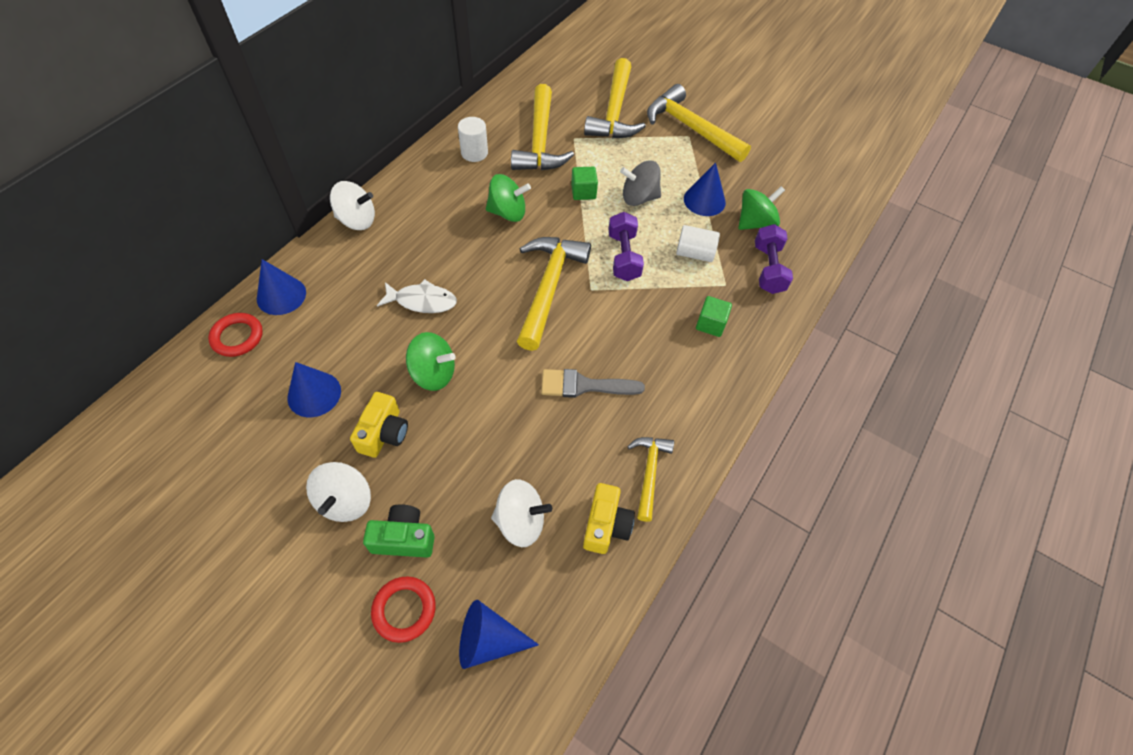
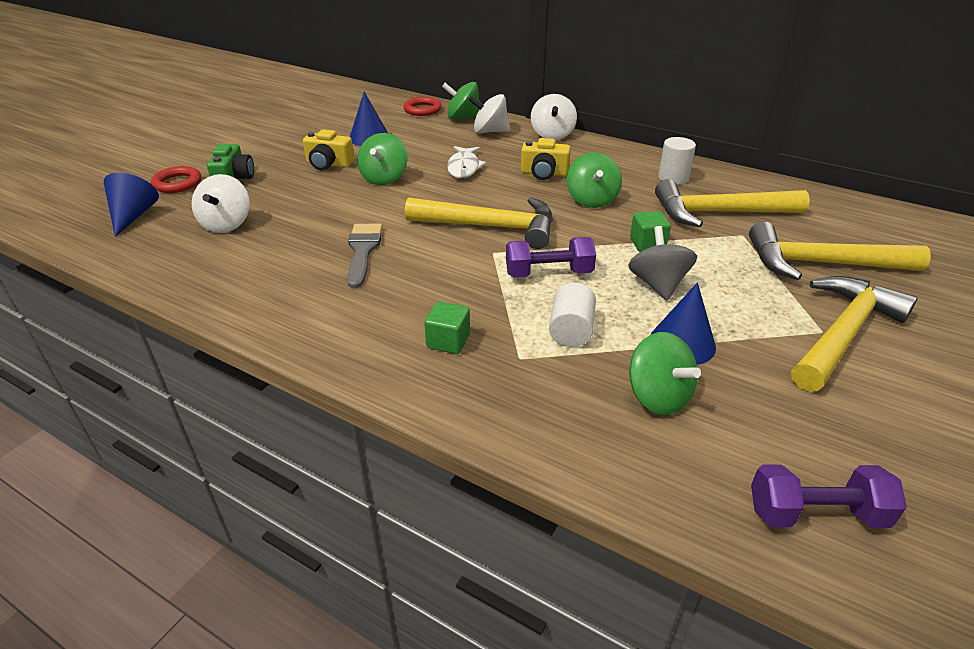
camera: 90 degrees right, 20 degrees down
(281, 295) = (463, 118): blue cone -> green spinning top
(345, 501) = (274, 156): white spinning top -> white spinning top (489, 131)
(606, 525) = (203, 266): yellow camera -> yellow camera (544, 173)
(649, 472) = (250, 291): yellow hammer -> none
(768, 269) = (560, 405): purple dumbbell -> purple dumbbell (816, 514)

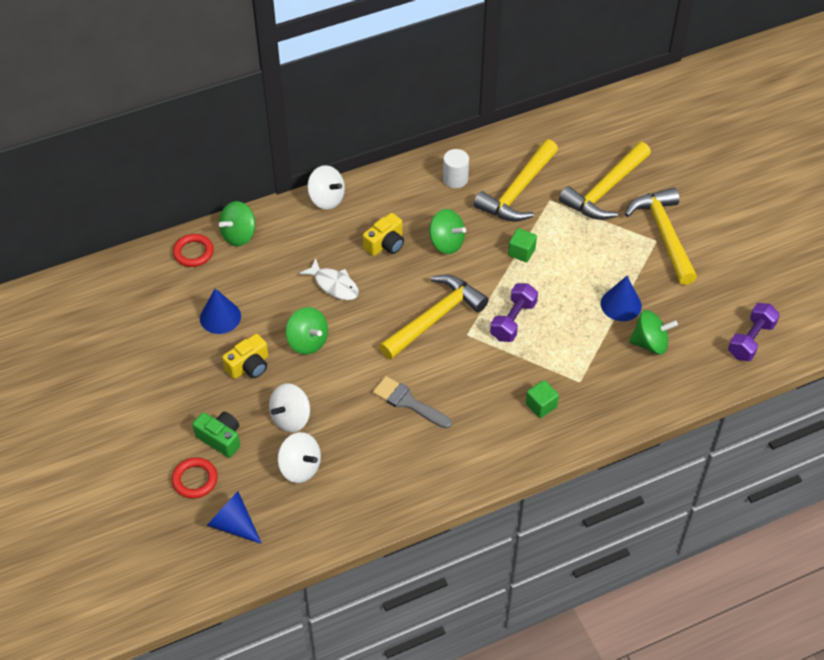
camera: 55 degrees left, 15 degrees up
(489, 131) = (283, 233): white spinning top -> white spinning top (291, 418)
(571, 330) = (574, 345): white cylinder -> none
(658, 284) = (565, 277): grey spinning top -> none

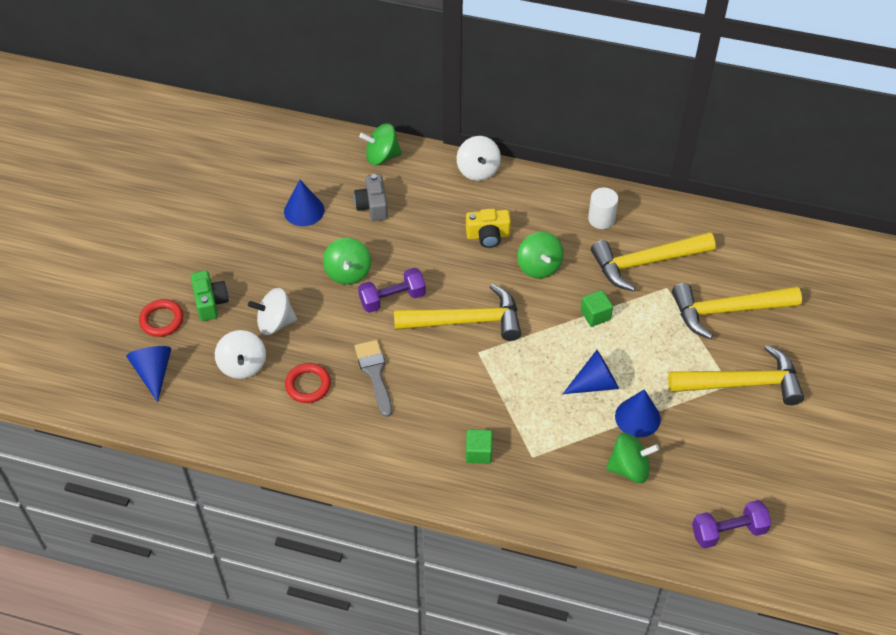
camera: 40 degrees right, 0 degrees up
(193, 252) = (335, 149): red ring -> red ring (308, 385)
(249, 366) = (286, 262): yellow camera -> none
(272, 278) = (372, 206): none -> grey camera
(334, 285) = (413, 241): white fish -> none
(513, 320) = (528, 367): purple dumbbell -> purple dumbbell (392, 299)
(570, 301) = (595, 383): none -> blue cone
(650, 343) = (629, 468): green spinning top -> green spinning top turned 45 degrees counterclockwise
(663, 234) = (742, 383): yellow hammer -> yellow hammer turned 60 degrees clockwise

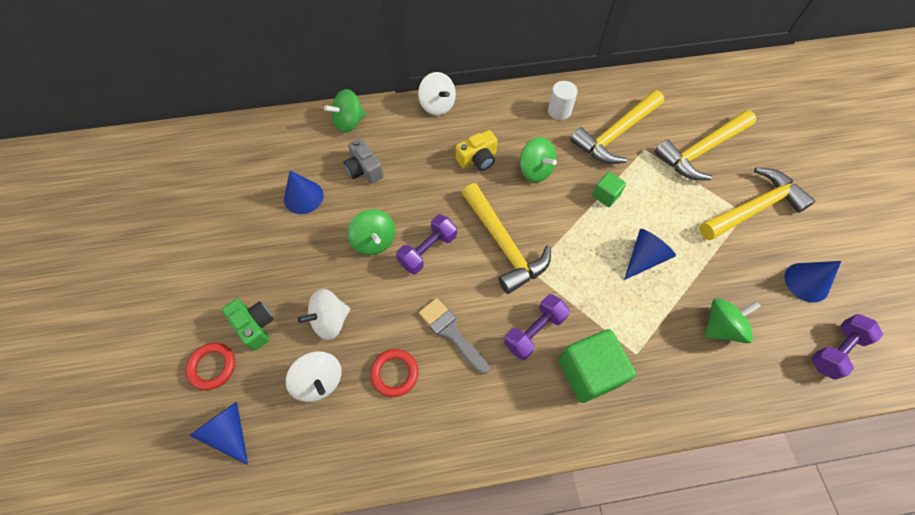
camera: 25 degrees left, 10 degrees up
(450, 402) = (534, 331): none -> purple dumbbell
(466, 321) = (504, 245): yellow hammer -> yellow hammer turned 90 degrees clockwise
(478, 453) = (589, 372): green cube -> green cube, size x1.91
(637, 417) = (696, 275): blue cone -> blue cone (806, 282)

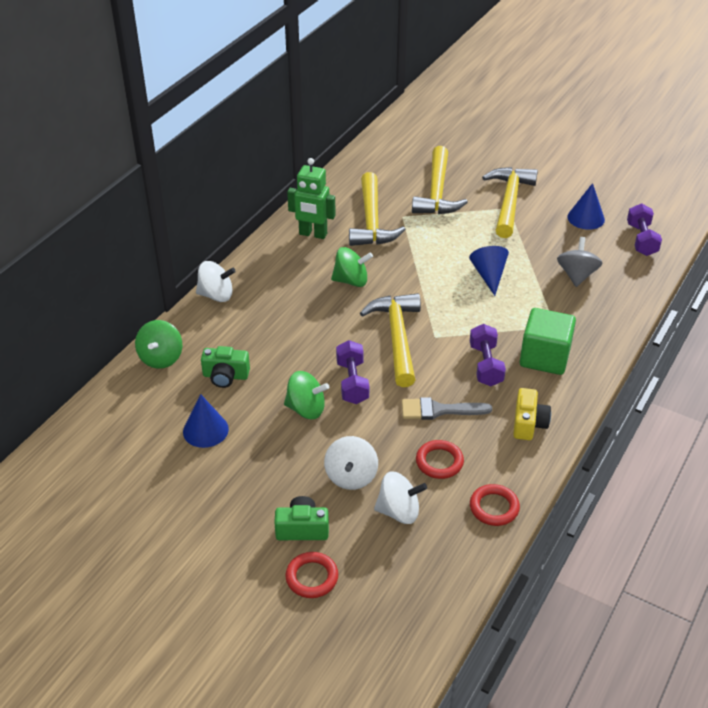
camera: 50 degrees left, 20 degrees down
(229, 431) = (385, 594): blue cone -> none
(364, 169) = (225, 376): grey camera -> green camera
(377, 453) = (494, 507): none -> red ring
(477, 159) = (301, 304): yellow camera -> yellow camera (528, 423)
(504, 245) = (397, 337): yellow hammer -> yellow hammer turned 105 degrees counterclockwise
(559, 111) = (313, 234): white cylinder -> green robot
(605, 195) = (417, 260): green cube -> none
(721, 327) = (576, 275): green spinning top -> grey spinning top

